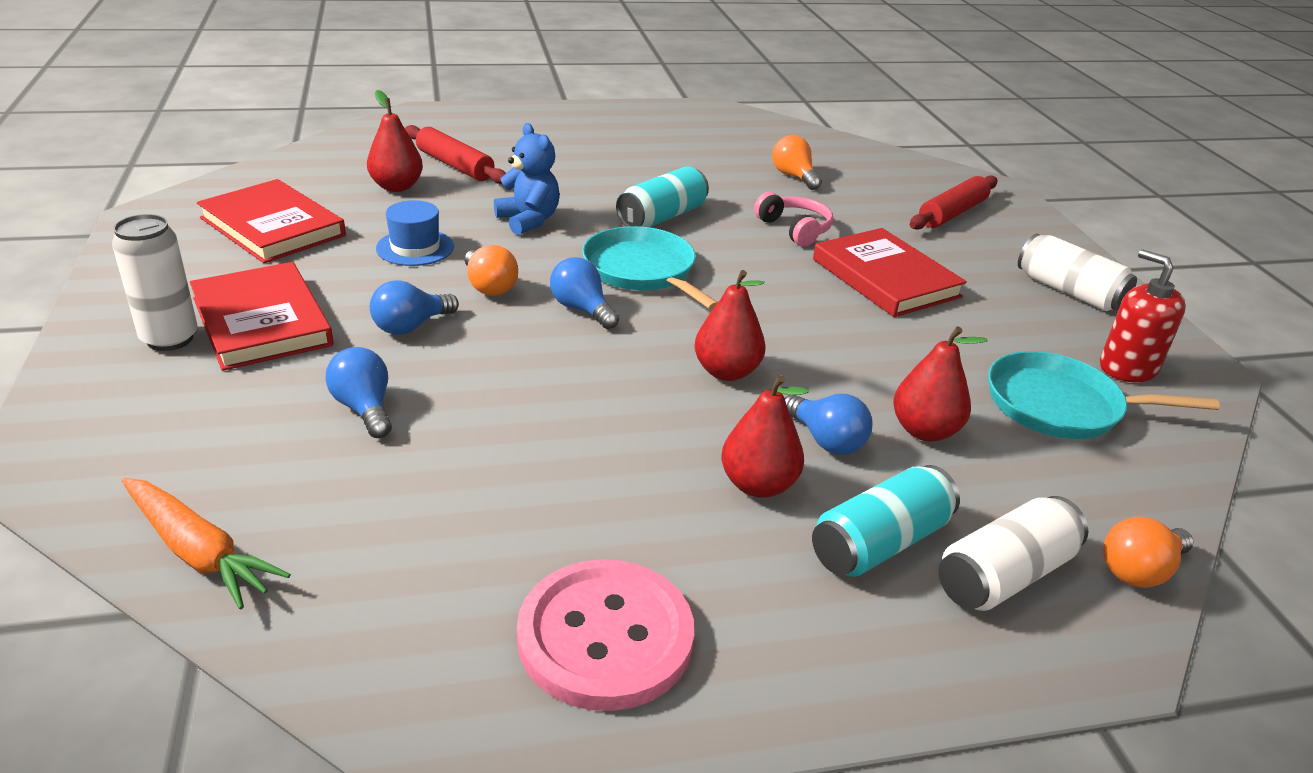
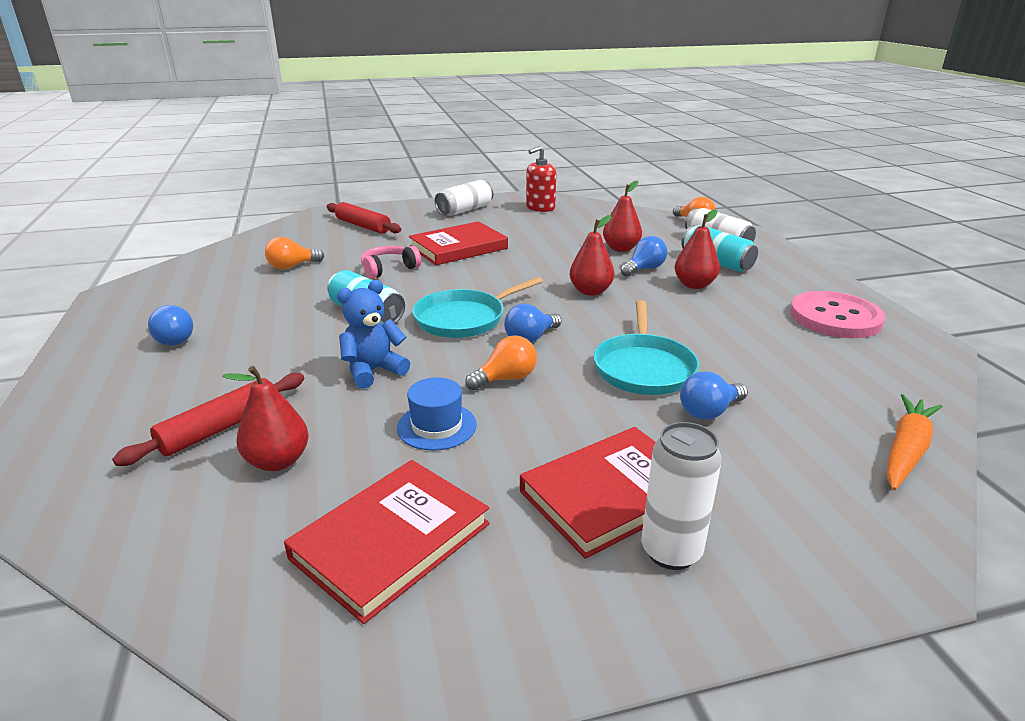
camera: 90 degrees left, 5 degrees down
(411, 326) = (585, 408): blue light bulb -> blue light bulb (172, 340)
(1060, 406) = (582, 222): turquoise pan -> turquoise pan (644, 368)

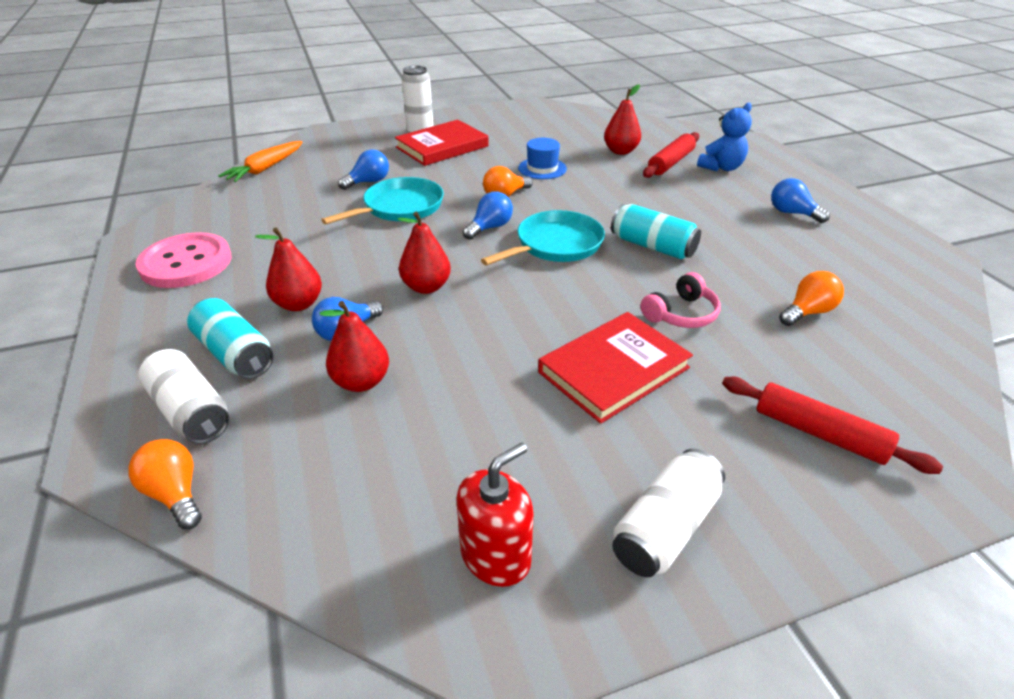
camera: 175 degrees right, 10 degrees up
(373, 371) = (605, 196): blue teddy bear -> blue teddy bear (721, 167)
(391, 540) = (543, 131): red book -> none
(644, 368) = (400, 207): turquoise pan -> turquoise pan turned 45 degrees clockwise

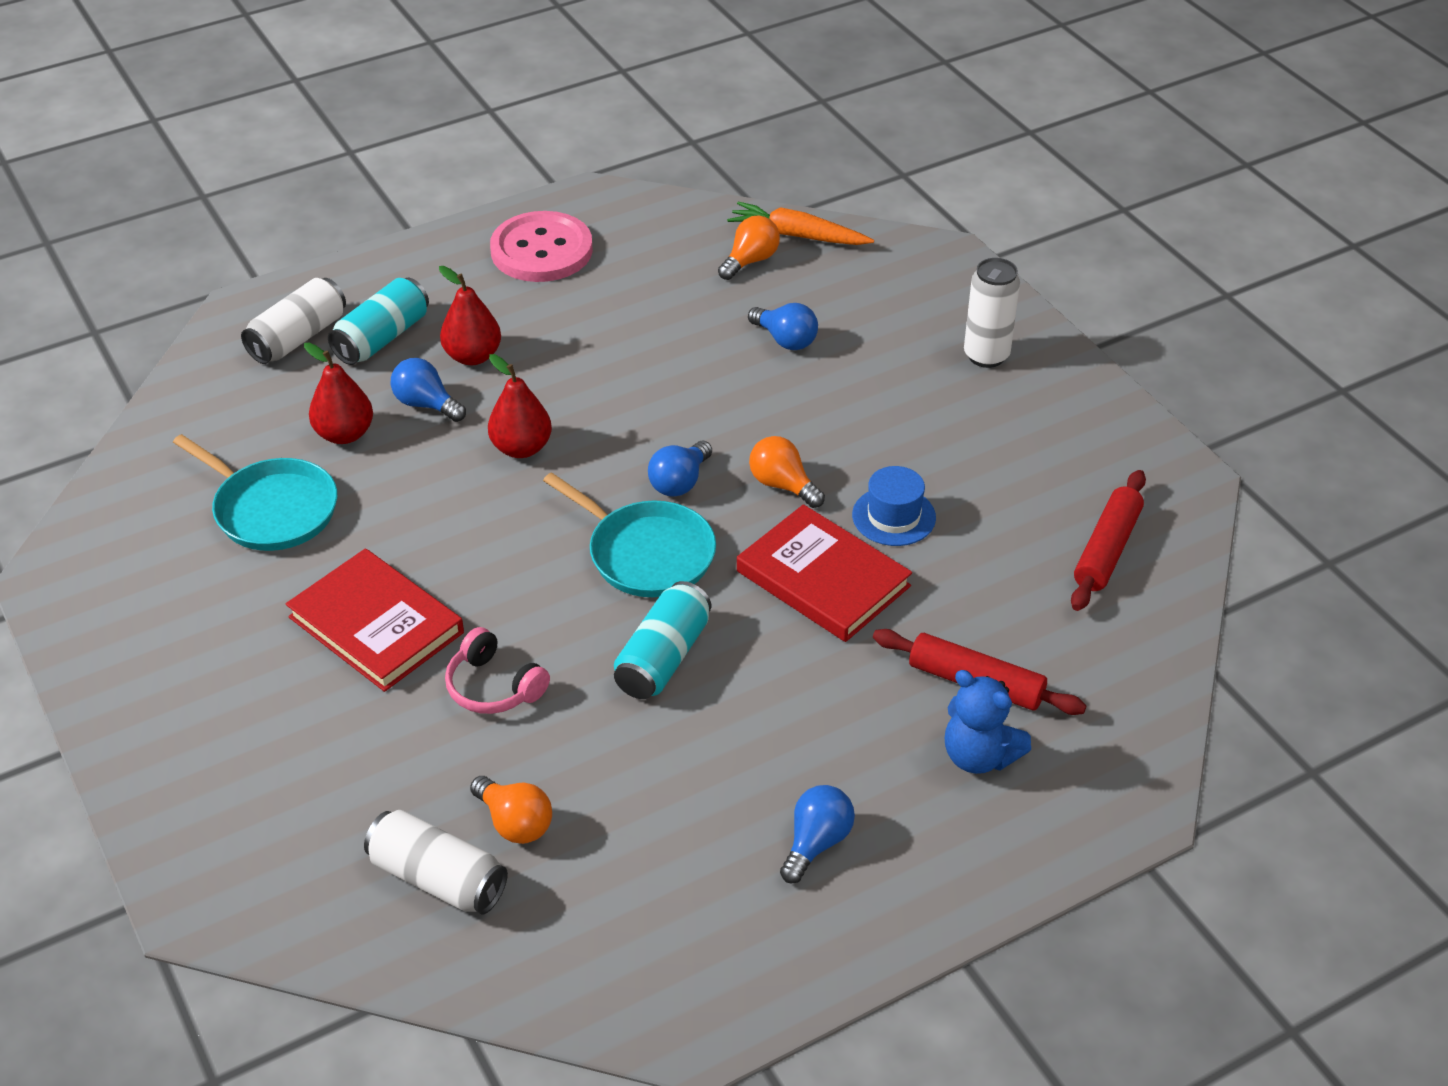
camera: 80 degrees right, 5 degrees up
(175, 494) = (201, 363): orange light bulb -> orange light bulb (750, 261)
(400, 207) = (717, 386): turquoise pan -> turquoise pan (272, 509)
(442, 147) = (937, 390): red book -> red book (823, 579)
(490, 228) = (680, 482): blue light bulb -> blue light bulb turned 90 degrees clockwise
(495, 555) = (132, 560): red soap dispenser -> none
(620, 151) = (1002, 612): red pear -> none
(665, 527) = (156, 668): white can -> white can (438, 879)
(819, 433) = (278, 800): red rolling pin -> red rolling pin (1106, 549)

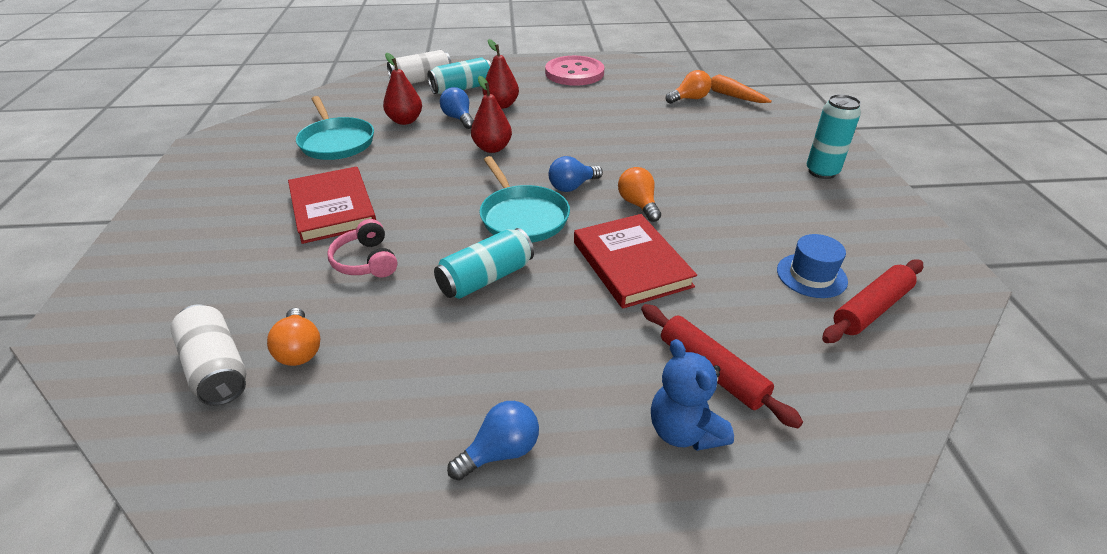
camera: 25 degrees right, 5 degrees down
(785, 340) = (688, 136): blue light bulb -> none
(894, 516) = (706, 242): blue hat -> blue hat (811, 275)
(986, 356) = (822, 172): white can -> turquoise can

